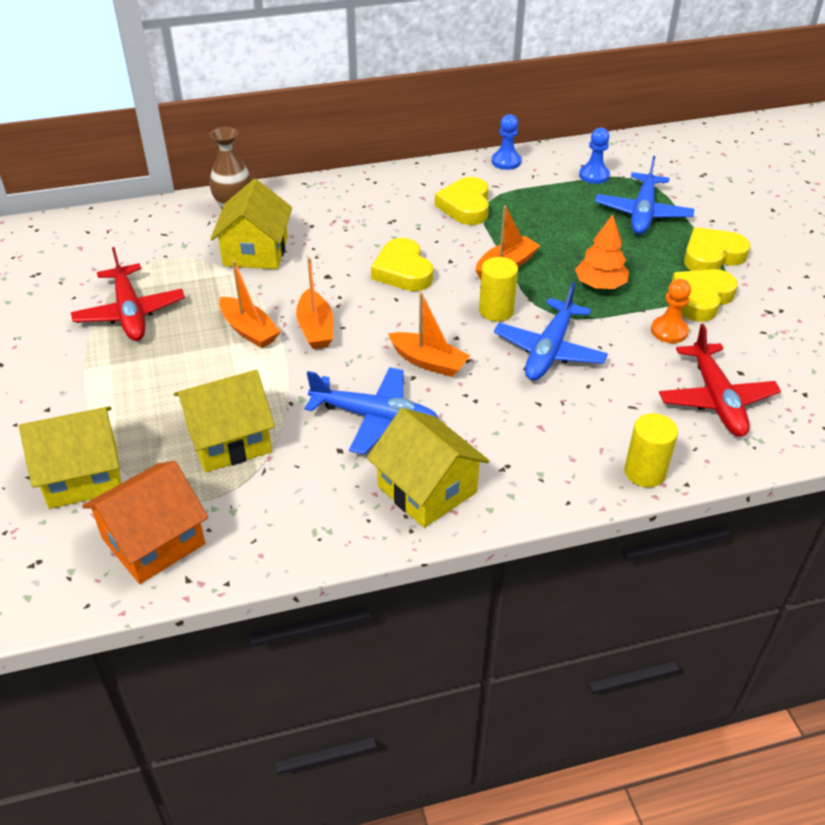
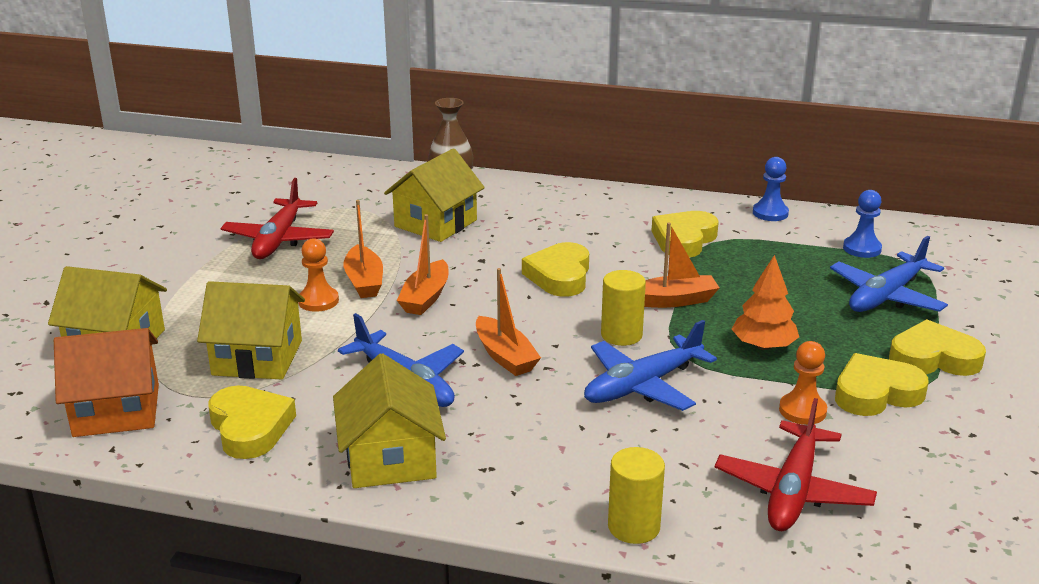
camera: 30 degrees right, 15 degrees down
(228, 364) = (318, 301): none -> orange pawn
(288, 509) = (250, 428): none -> yellow heart

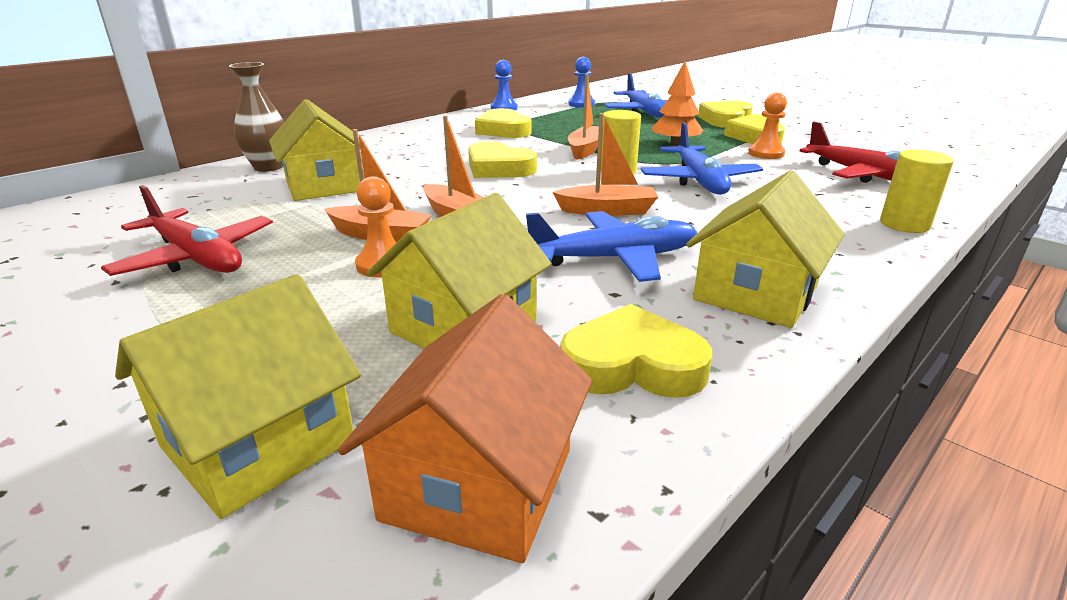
camera: 60 degrees left, 0 degrees up
(390, 458) = (755, 293): yellow house -> yellow house turned 75 degrees counterclockwise

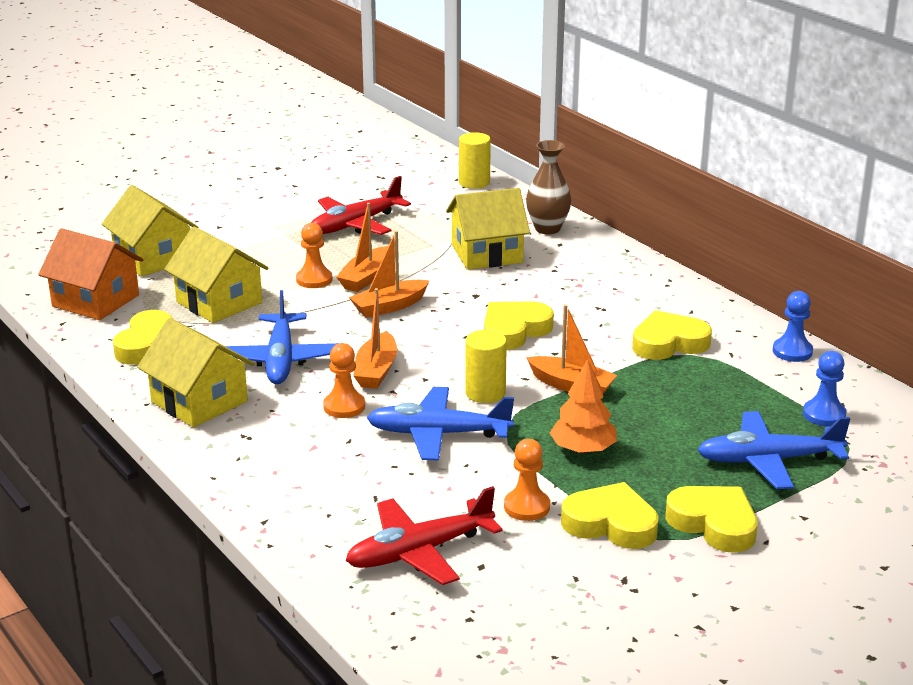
camera: 100 degrees right, 0 degrees up
(689, 217) = (344, 406): none -> orange pawn
(904, 224) = (275, 516): yellow cylinder -> yellow cylinder (474, 182)

